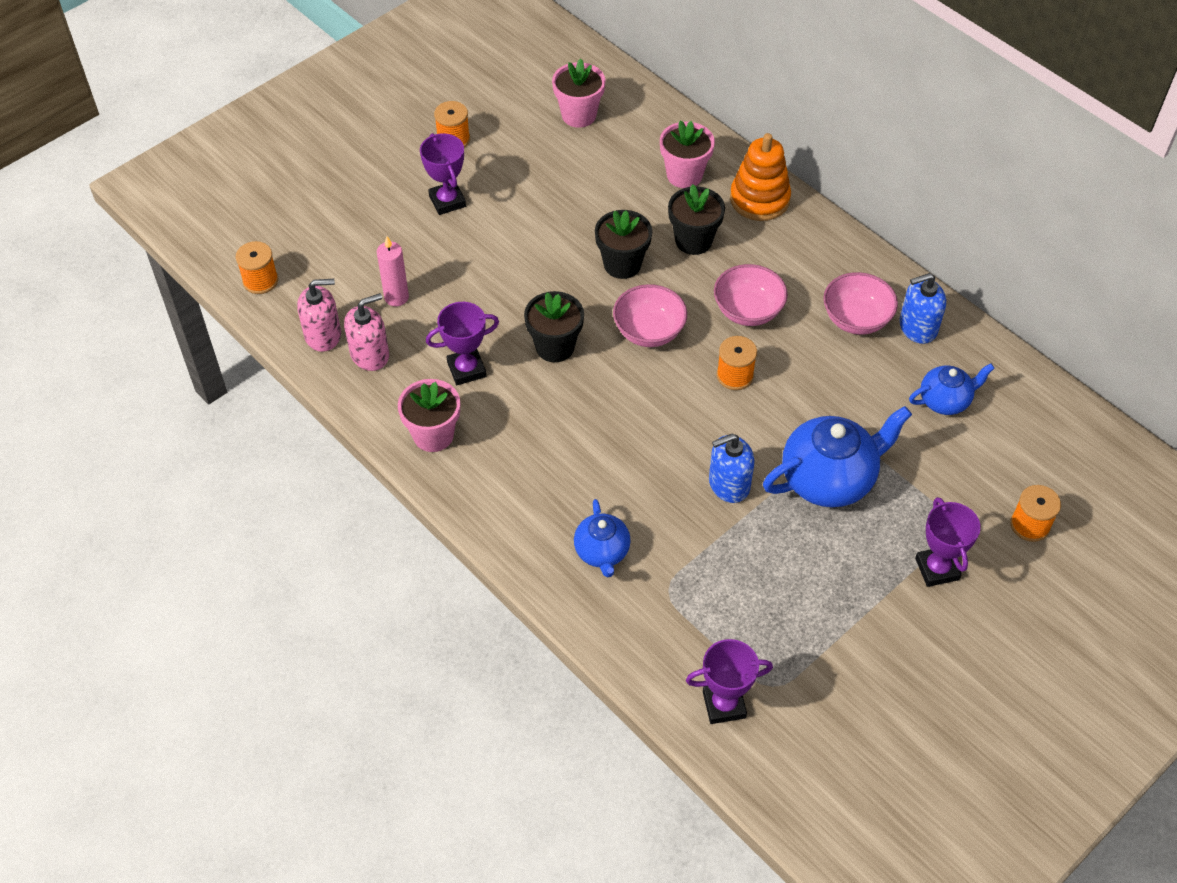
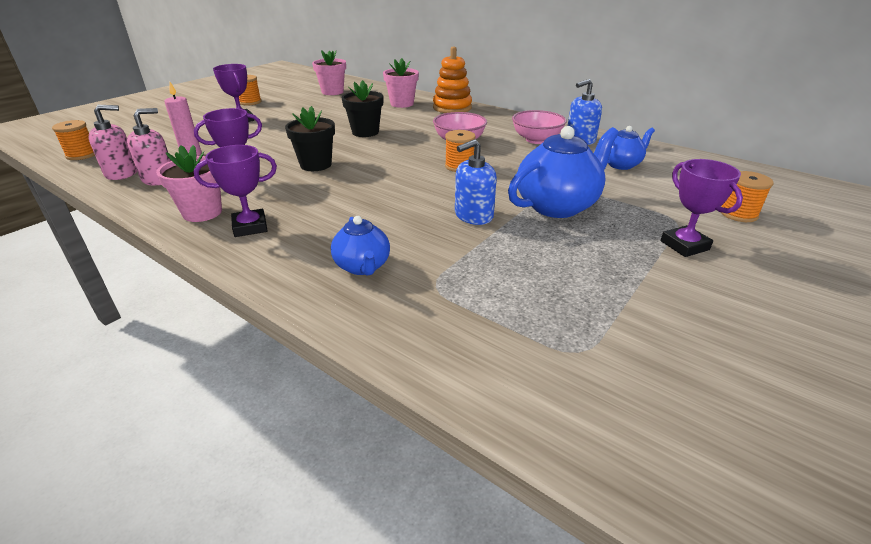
camera: 10 degrees left, 20 degrees down
(649, 331) = (389, 154): pink bowl -> none
(693, 241) = (413, 122): black flower pot -> none
(724, 704) = (529, 377): purple trophy -> purple trophy (250, 227)

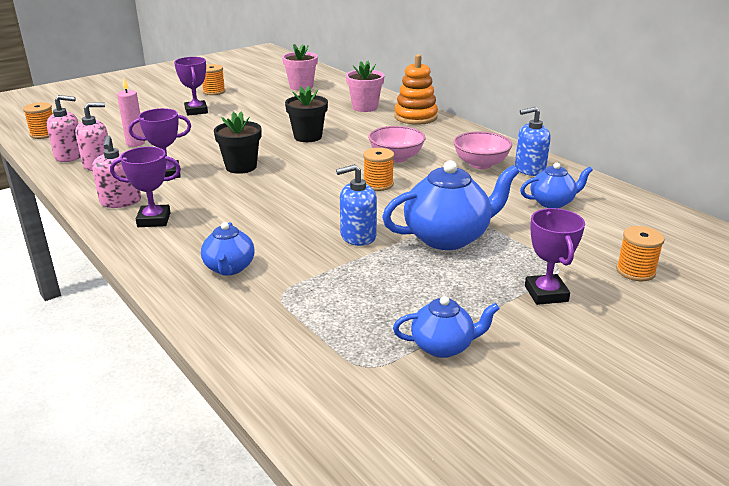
camera: 15 degrees right, 5 degrees down
(202, 212) = (120, 201): pink flower pot -> pink soap dispenser
(636, 314) = (443, 346): none -> blue teapot

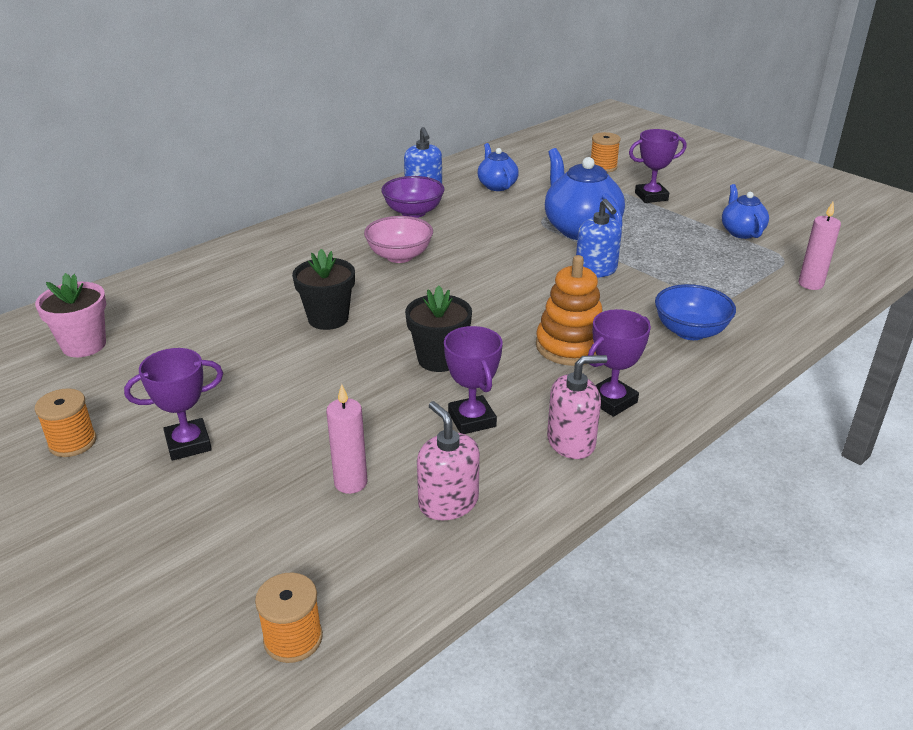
camera: 95 degrees left, 5 degrees up
(70, 156) = (411, 552): pink soap dispenser -> none
(154, 220) = (611, 401): purple trophy -> purple trophy turned 60 degrees clockwise
(229, 268) = (690, 331): blue teapot -> blue bowl
(294, 370) = (810, 284): none -> pink candle
(365, 107) = (212, 283): pink flower pot -> none
(378, 184) = (475, 264): orange spool -> none
(415, 117) = (260, 247): orange stacking toy -> orange stacking toy (570, 346)
(480, 164) = (413, 212): pink bowl -> purple bowl

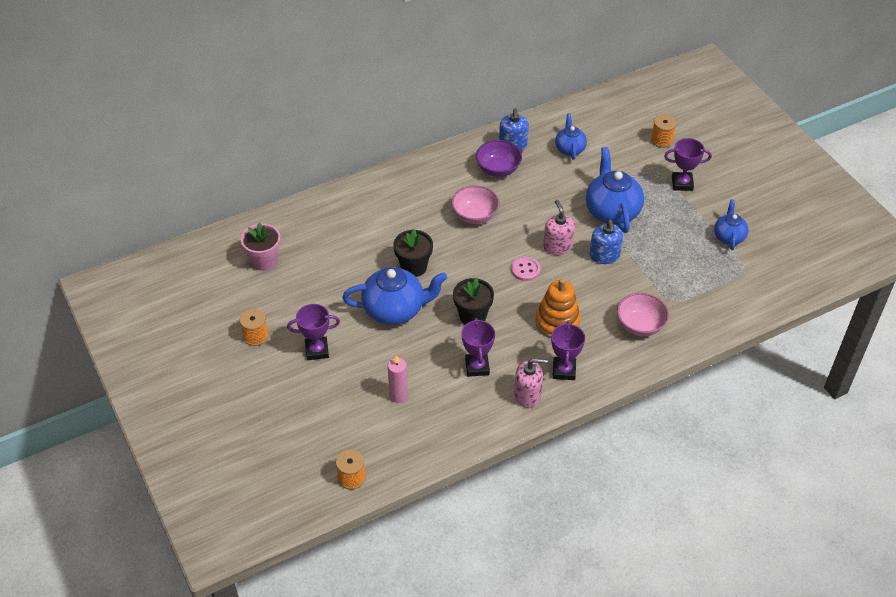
camera: 15 degrees right, 15 degrees up
(312, 370) = (395, 310): none -> blue teapot
(448, 502) = (446, 419): pink soap dispenser -> pink soap dispenser (557, 246)
(495, 298) = (525, 270): none -> pink button
(611, 401) = (564, 370): purple trophy -> purple trophy turned 60 degrees counterclockwise
(690, 331) = (640, 325): blue bowl -> pink bowl
(810, 284) = (747, 299): pink candle -> none

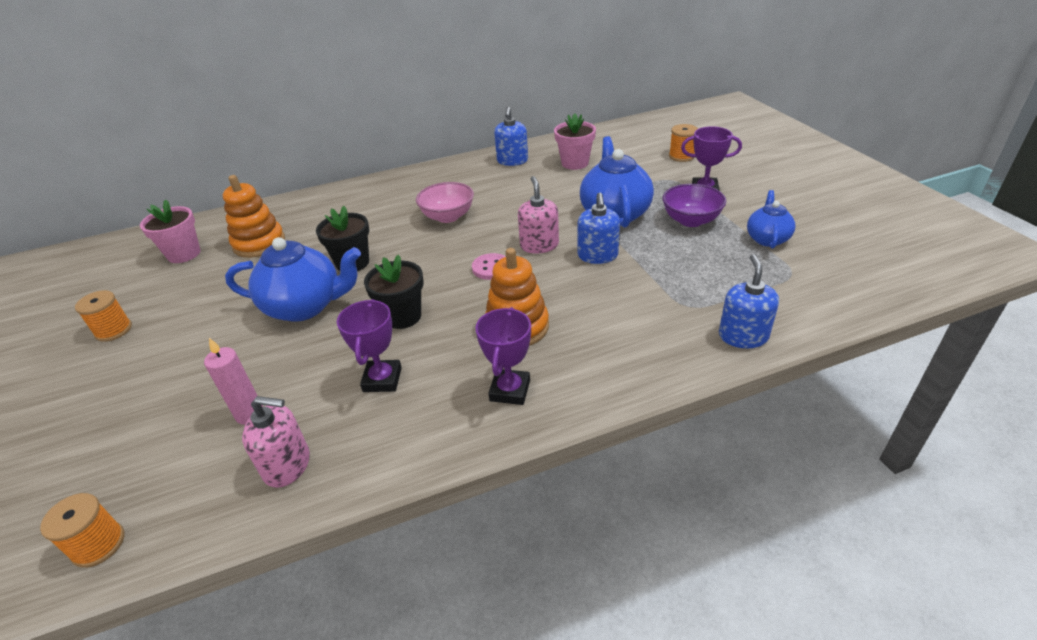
camera: 10 degrees right, 10 degrees down
(317, 350) = (177, 350): purple trophy -> none
(324, 248) = (259, 243): none -> orange stacking toy
(498, 169) = (489, 179): purple bowl -> purple bowl (691, 220)
(527, 395) = (443, 423): pink soap dispenser -> pink soap dispenser (287, 465)
(570, 149) = (575, 163): blue teapot -> pink flower pot
(640, 325) = (637, 334): pink bowl -> none
(709, 324) = (743, 336): none -> blue soap dispenser

